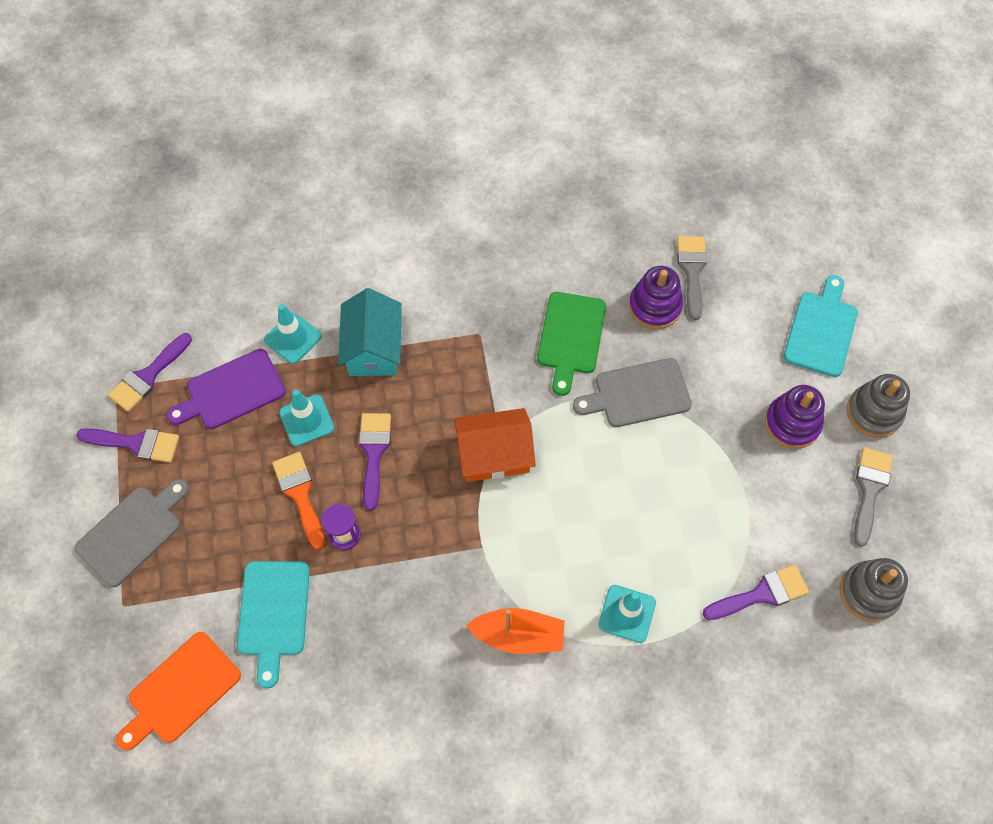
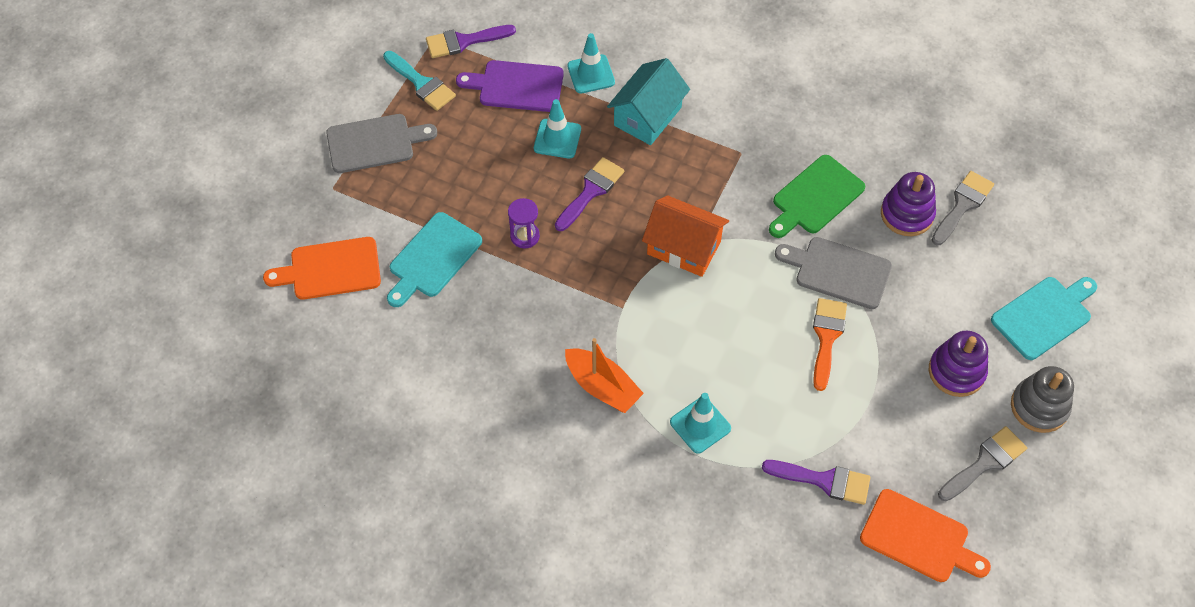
camera: 35 degrees right, 5 degrees down
(136, 443) = (421, 83): purple brush -> turquoise brush
(300, 494) = (513, 188): orange brush -> orange brush (826, 337)
(869, 593) = (918, 538): grey stacking toy -> orange cutting board

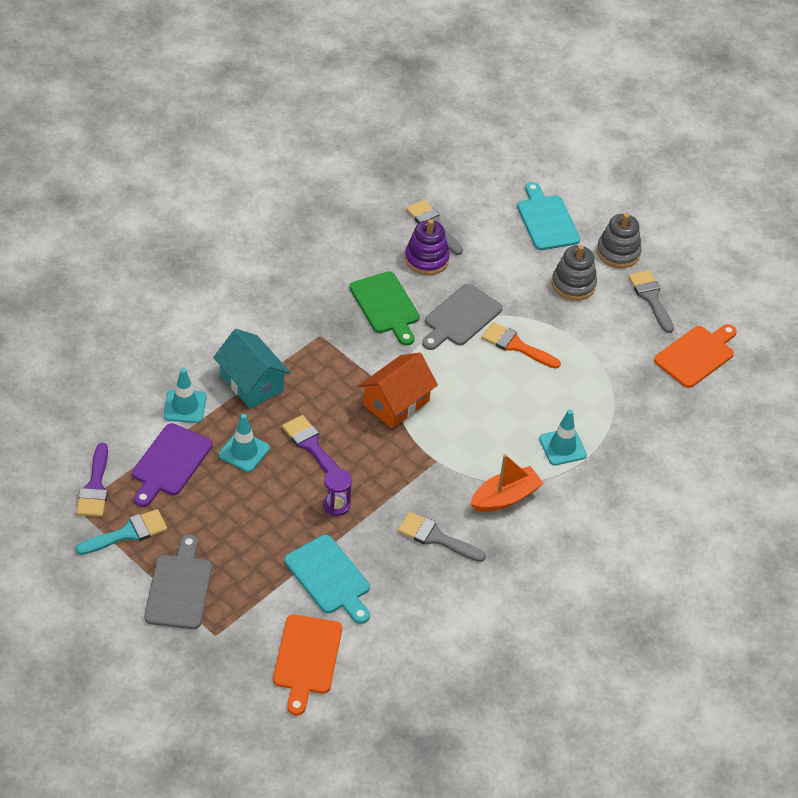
camera: 75 degrees left, 10 degrees down
(521, 336) = (436, 537): none -> grey brush
(824, 481) = (634, 390): purple brush -> none
(956, 371) = (573, 284): purple stacking toy -> grey stacking toy

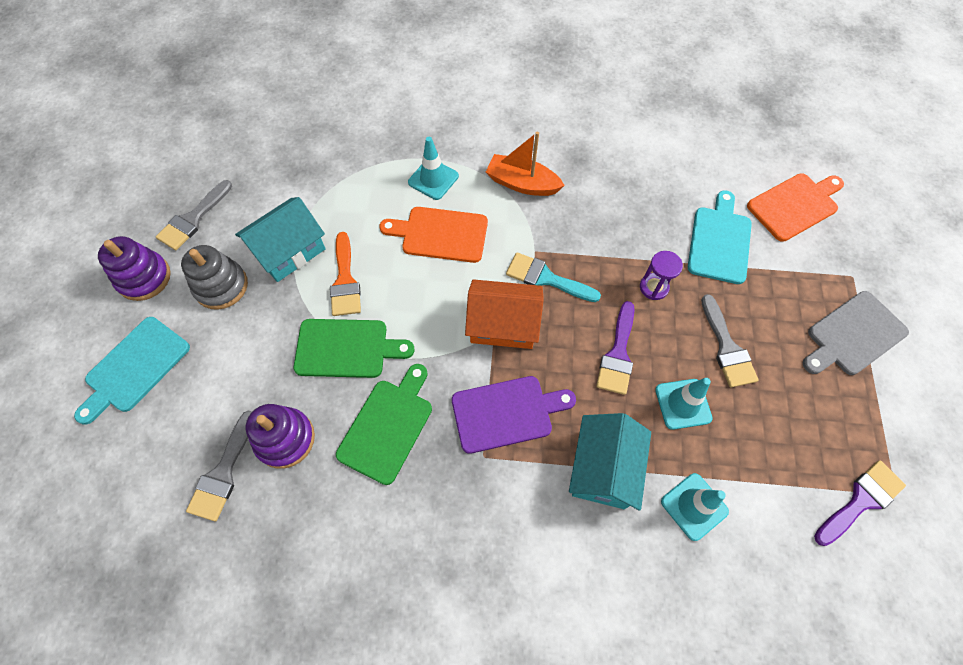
camera: 125 degrees left, 15 degrees up
(128, 533) = (863, 423): turquoise brush -> turquoise brush (546, 278)
(170, 463) = (763, 457): purple cutting board -> purple cutting board (506, 413)
(436, 537) = (607, 201): grey brush -> grey brush (727, 347)
(460, 317) = (346, 348): grey cutting board -> green cutting board
(571, 331) = (289, 251): none -> turquoise house
(618, 252) = (144, 278): grey stacking toy -> purple stacking toy
(696, 355) = (244, 152): orange cutting board -> orange cutting board (440, 234)

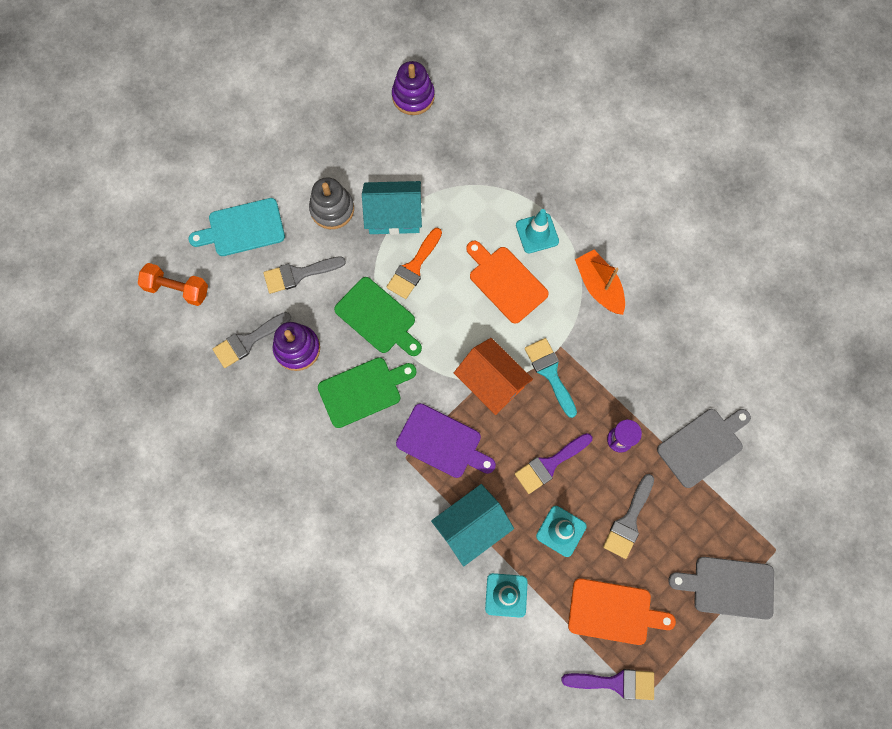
camera: 40 degrees right, 10 degrees up
(98, 481) = (177, 289): none -> orange dumbbell
(144, 278) = (289, 165): purple stacking toy -> purple stacking toy (413, 96)
(193, 219) = (349, 141): grey brush -> grey brush (298, 274)
(719, 241) = (702, 445): turquoise cutting board -> grey cutting board
(795, 205) = (791, 465): orange cutting board -> orange cutting board (613, 612)

